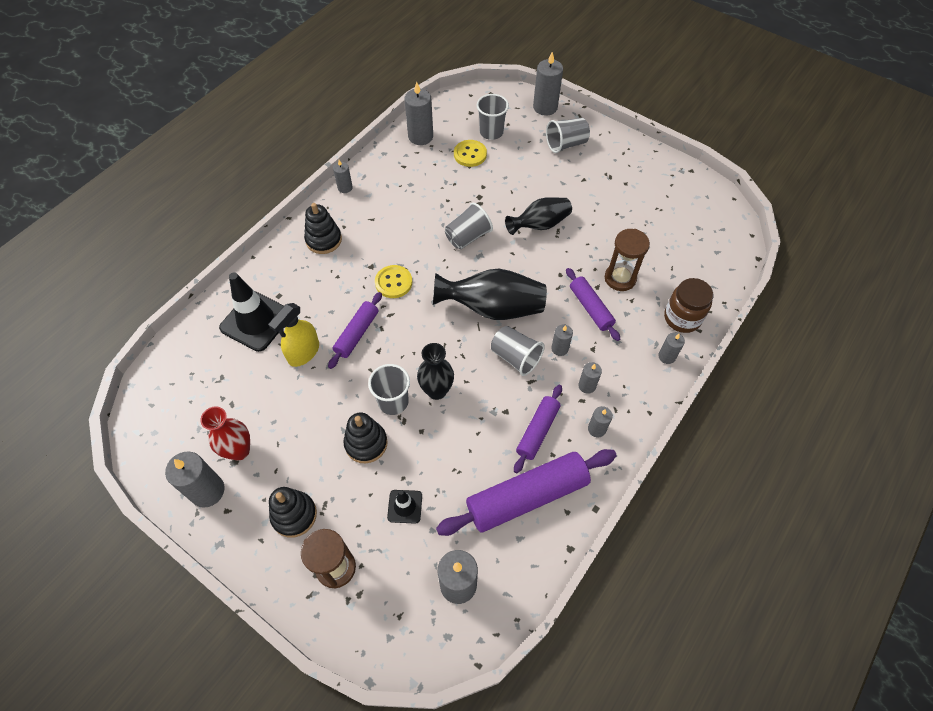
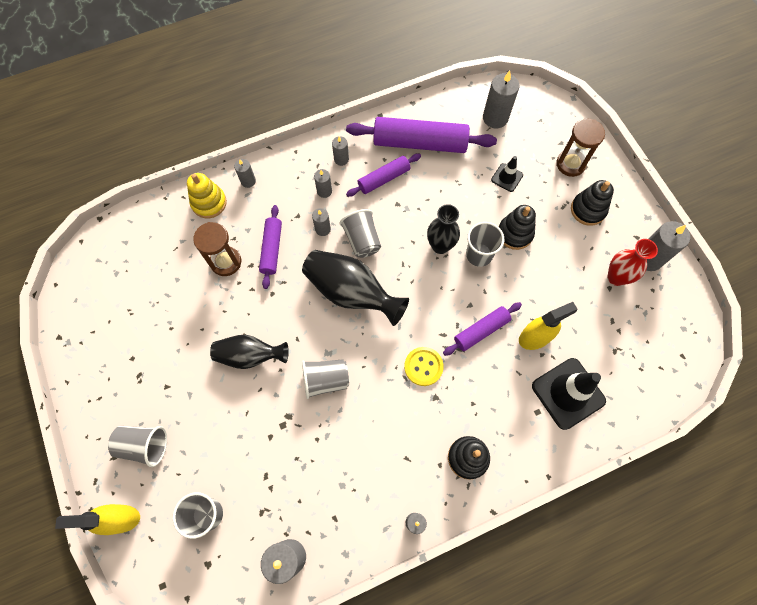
camera: 150 degrees left, 10 degrees up
(470, 154) = (253, 492): yellow button -> none
(545, 107) = (120, 519): grey candle -> yellow spray bottle
(682, 318) = (209, 203): brown jar -> yellow stacking toy

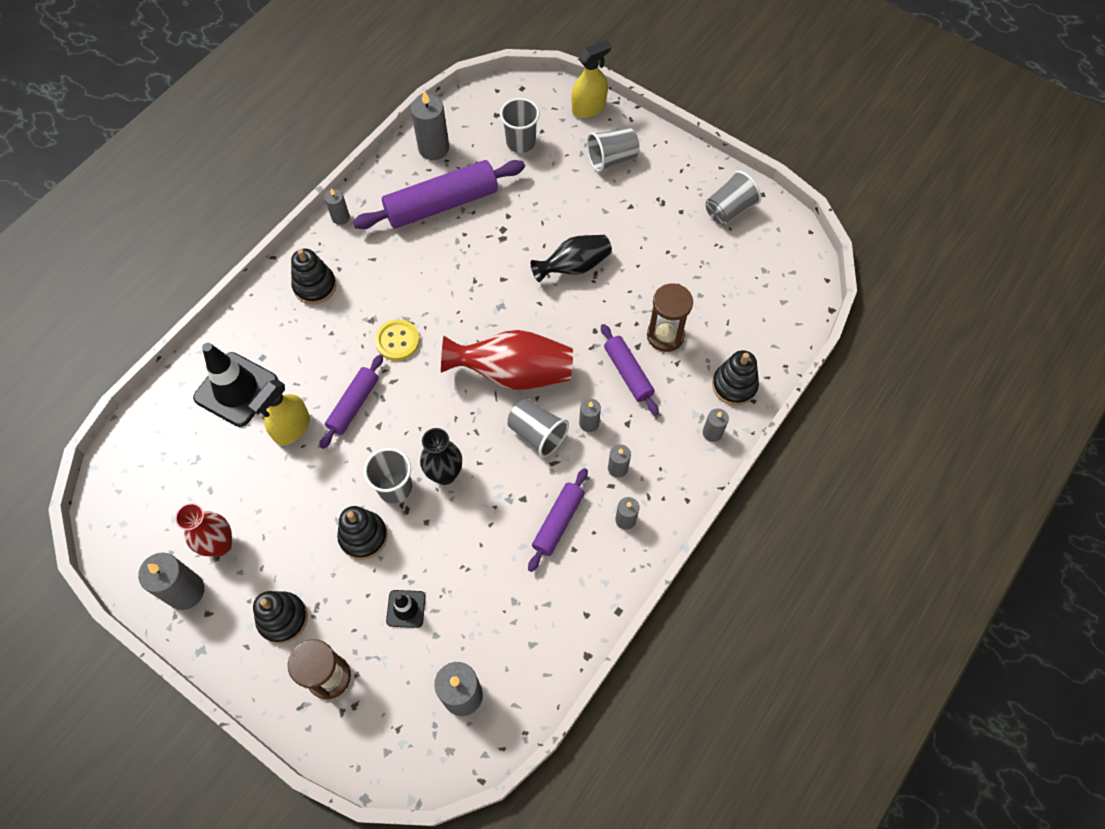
camera: 150 degrees right, 5 degrees down
(209, 203) = (734, 385): yellow stacking toy -> black stacking toy
(325, 380) = (487, 282): grey cup -> grey cup (729, 210)
(351, 292) = (513, 373): black vase -> red vase
(420, 143) = (542, 597): purple rolling pin -> purple rolling pin (441, 204)

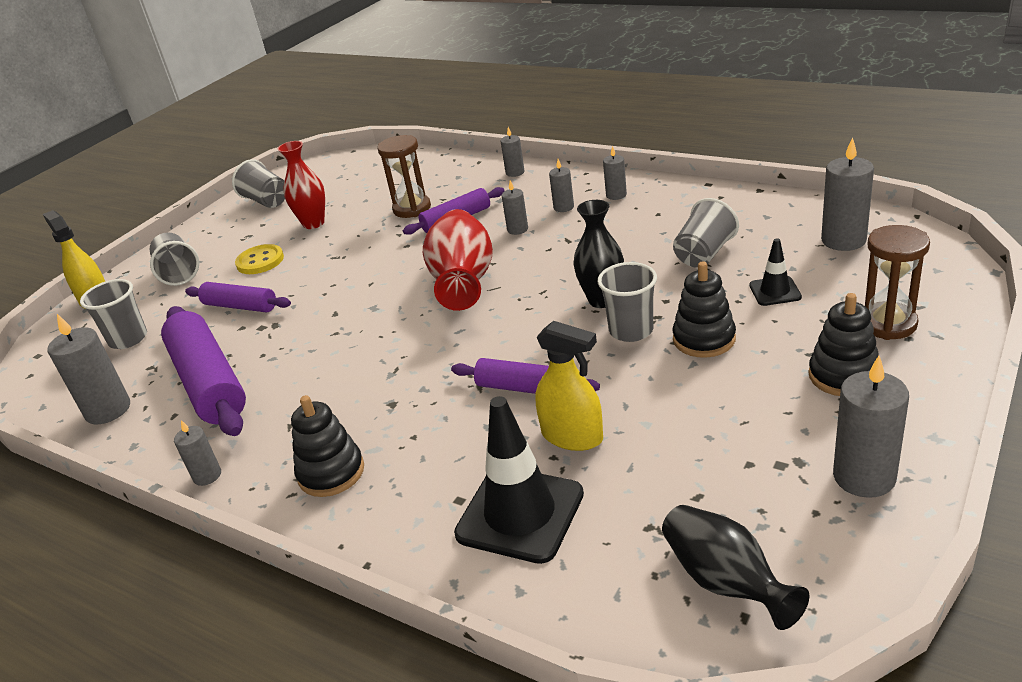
camera: 90 degrees left, 30 degrees down
(220, 545) = (776, 460): red vase -> red vase (313, 223)
(397, 341) = (424, 373): yellow button -> yellow button (260, 261)
(537, 434) = (536, 254): grey cup -> grey cup (704, 254)
(558, 522) = (632, 226): purple rolling pin -> purple rolling pin (240, 306)
(574, 266) = (323, 271): black vase -> black vase (725, 582)
(734, 385) = (464, 171): black stacking toy -> none

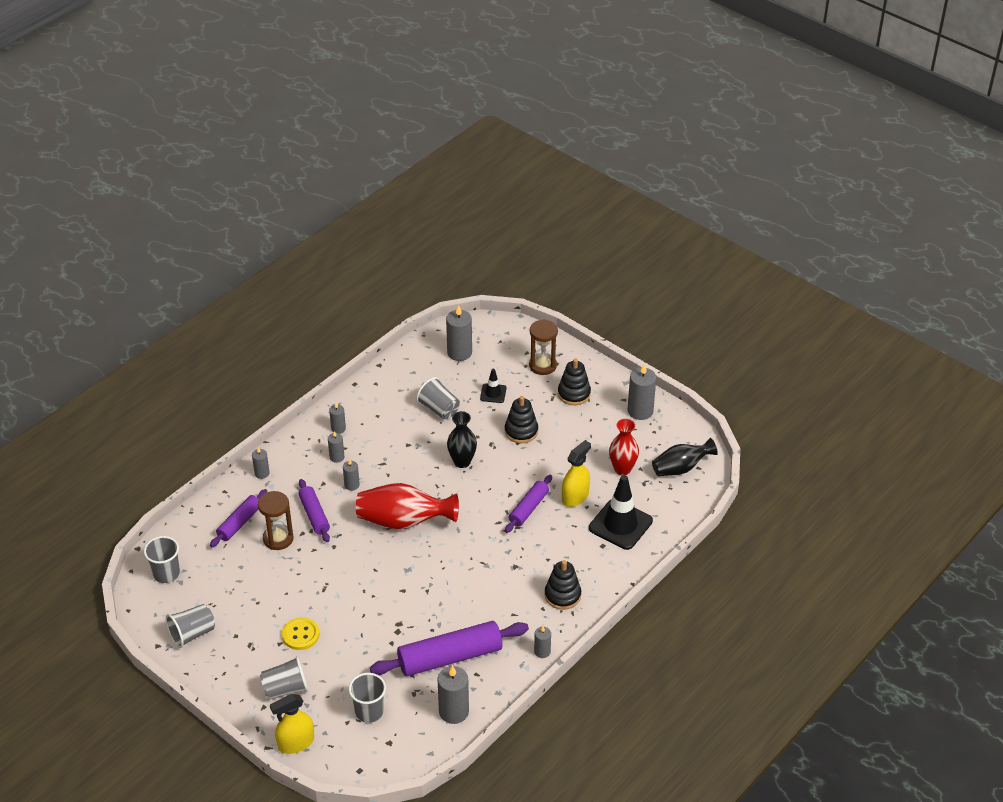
camera: 85 degrees left, 10 degrees up
(240, 306) = (362, 644): purple rolling pin -> purple rolling pin (239, 523)
(313, 223) = (259, 600): red vase -> red vase (622, 469)
(631, 330) = (498, 456): grey cup -> grey cup (166, 573)

